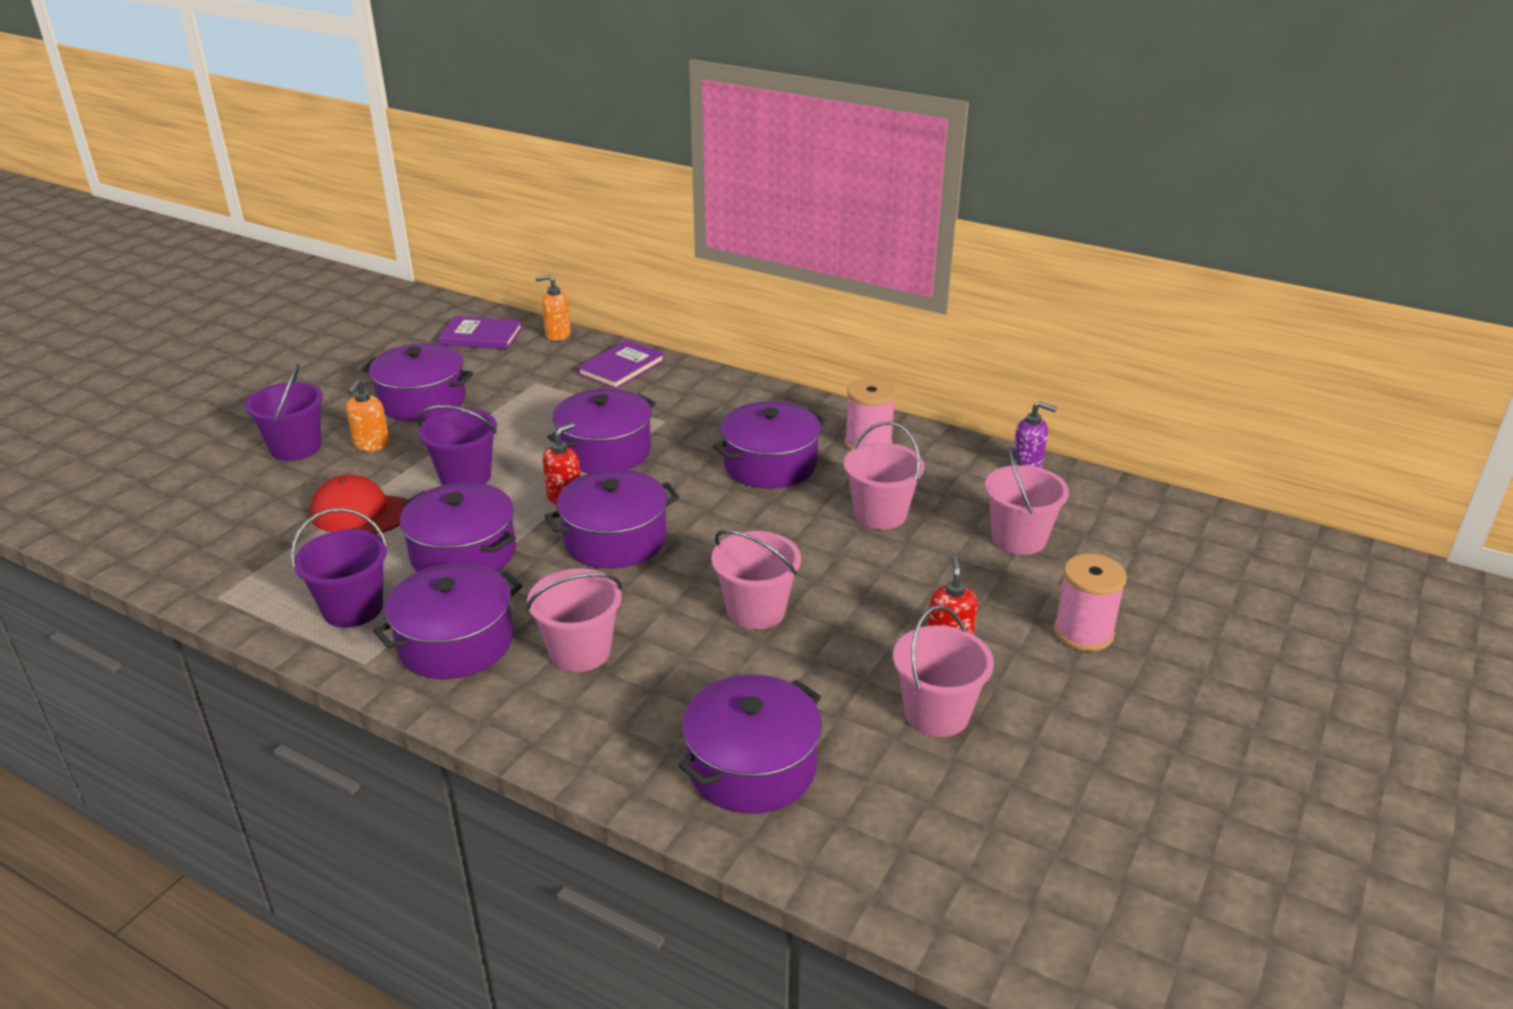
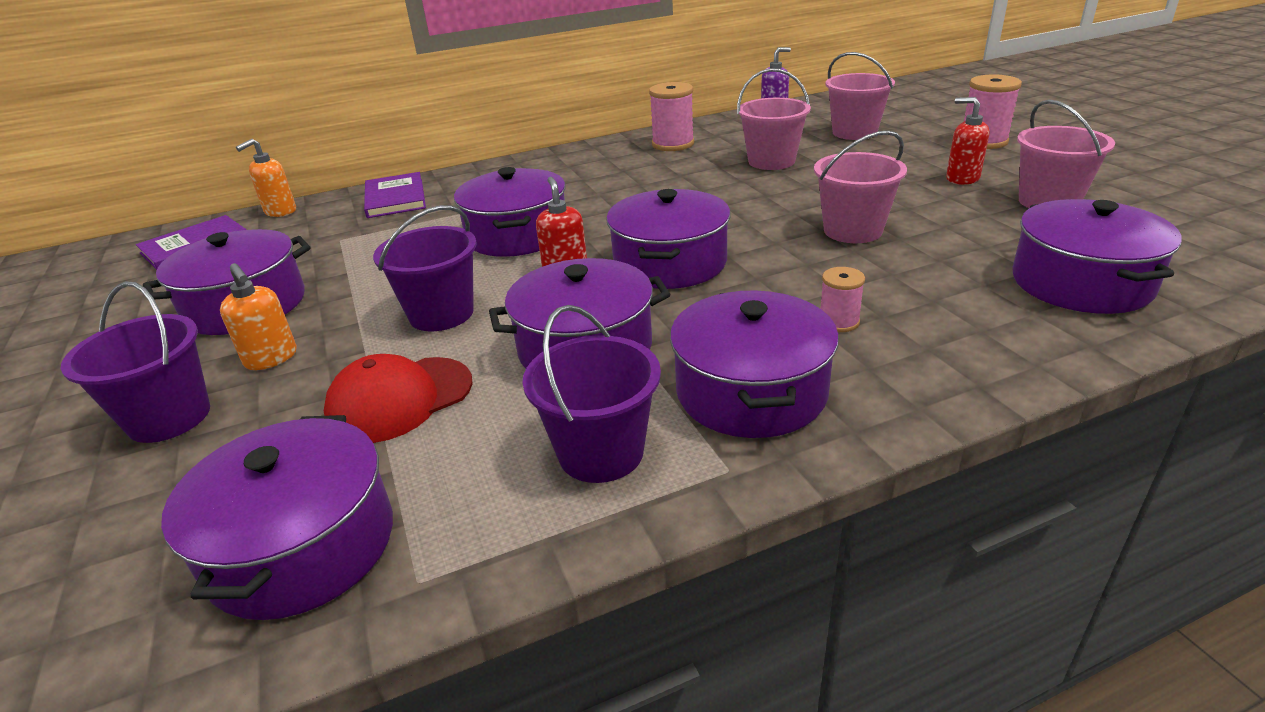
camera: 50 degrees left, 0 degrees up
(580, 651) = (838, 322): pink bucket -> pink spool
(770, 464) = (648, 179): purple pot -> purple pot (302, 546)

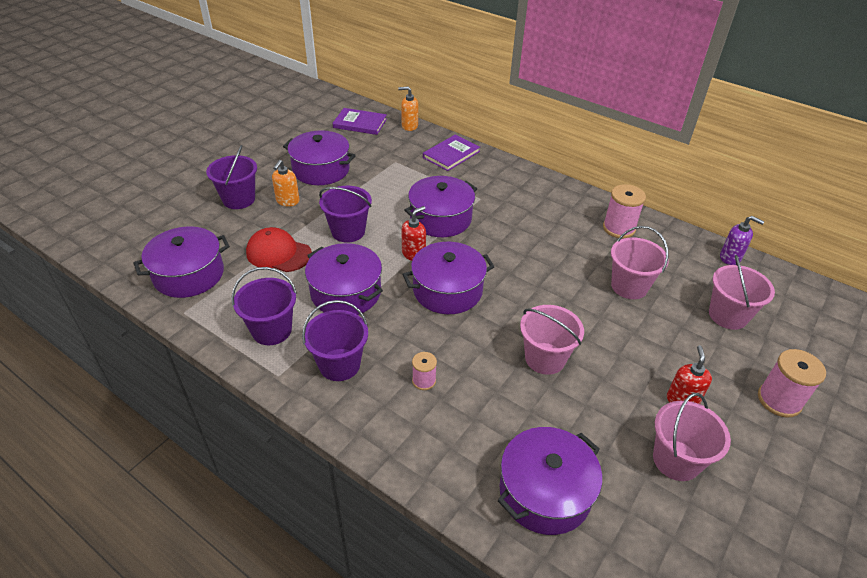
camera: 55 degrees right, 10 degrees up
(751, 391) = (339, 364): purple pot -> purple bucket

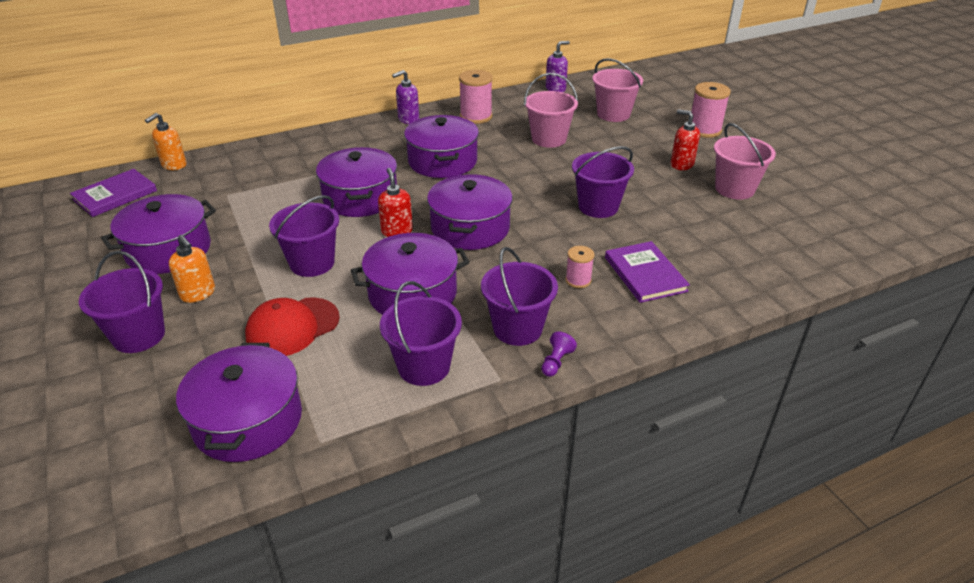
camera: 60 degrees left, 5 degrees down
(313, 401) = (556, 362): none -> purple pawn
(451, 154) = (263, 157): purple book -> purple book (645, 274)
(545, 358) = (598, 207): pink bucket -> purple bucket
(545, 492) = (736, 257): purple pot -> purple pot (442, 161)
(572, 195) = (408, 119): none -> purple soap dispenser

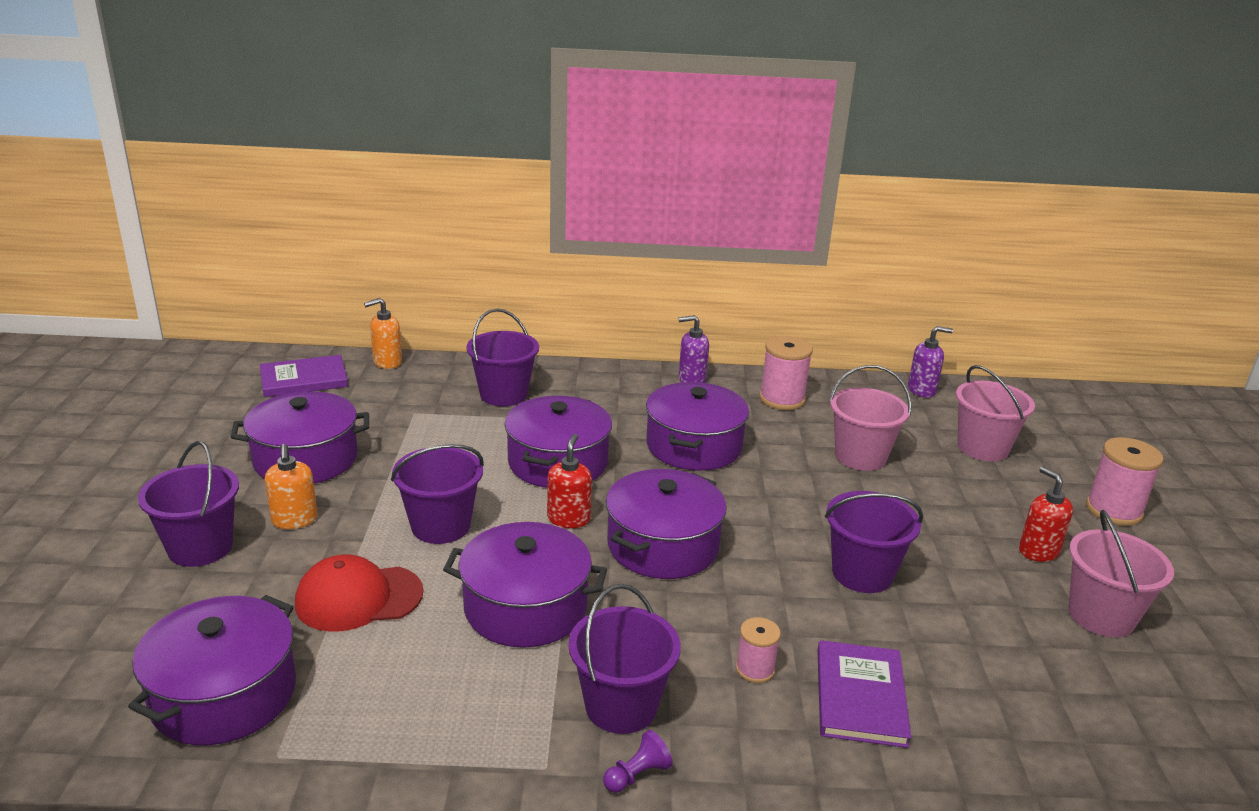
camera: 25 degrees right, 10 degrees down
(424, 366) = (465, 710): purple bucket -> purple bucket (503, 394)

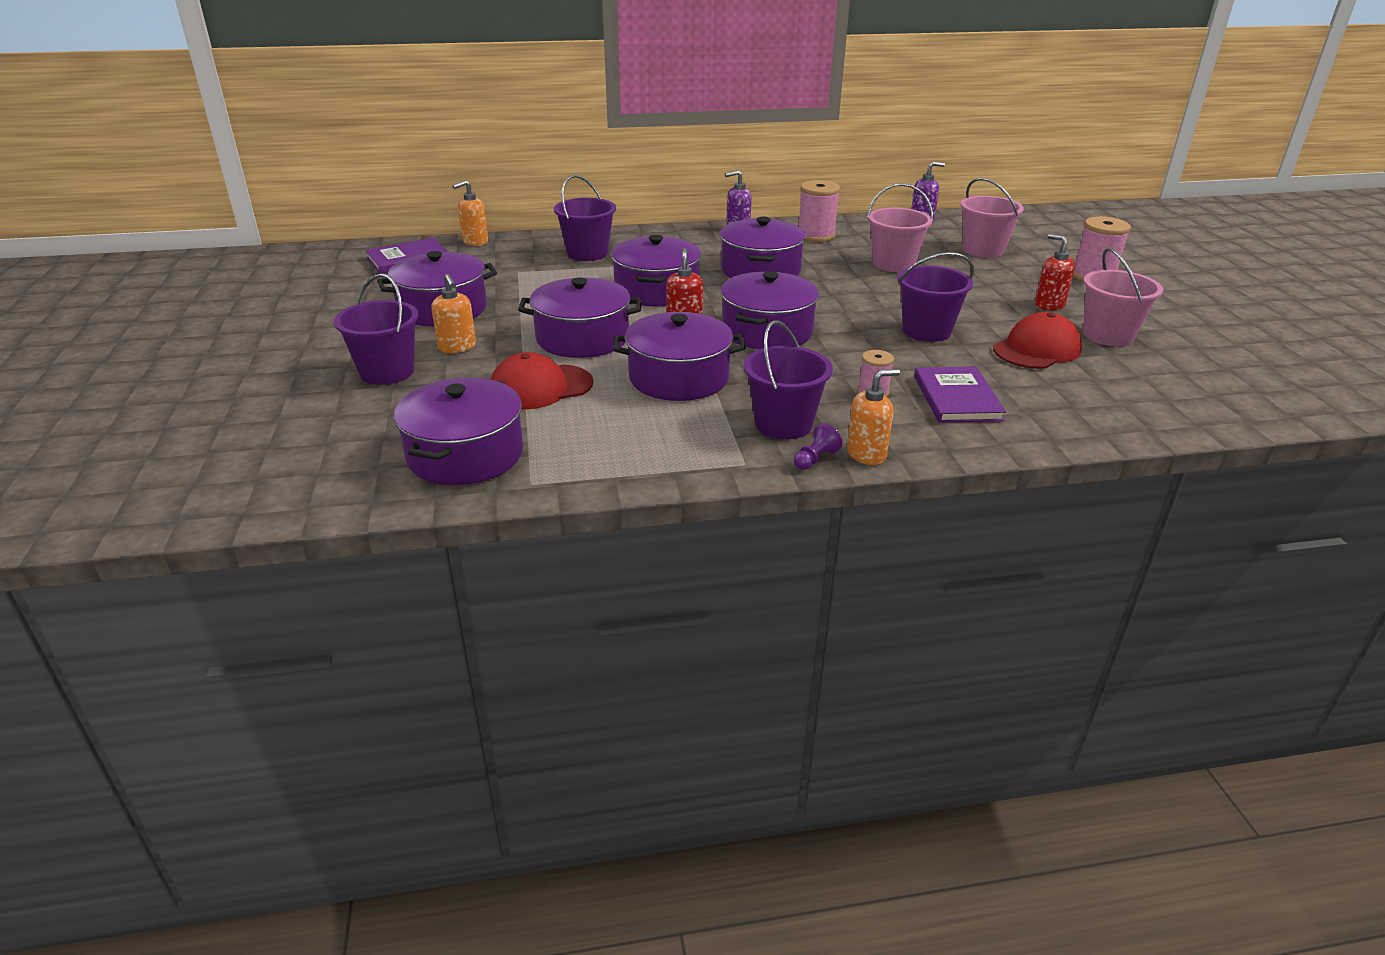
camera: 10 degrees left, 5 degrees up
(441, 526) = (582, 338): purple bucket -> purple pot
(706, 777) = (866, 454): none -> orange soap dispenser
(996, 626) = (1036, 349): none -> red cap

